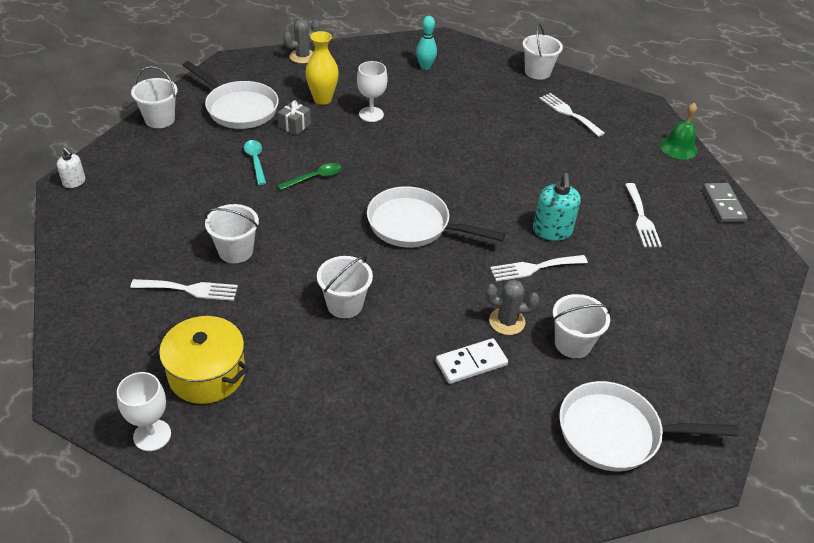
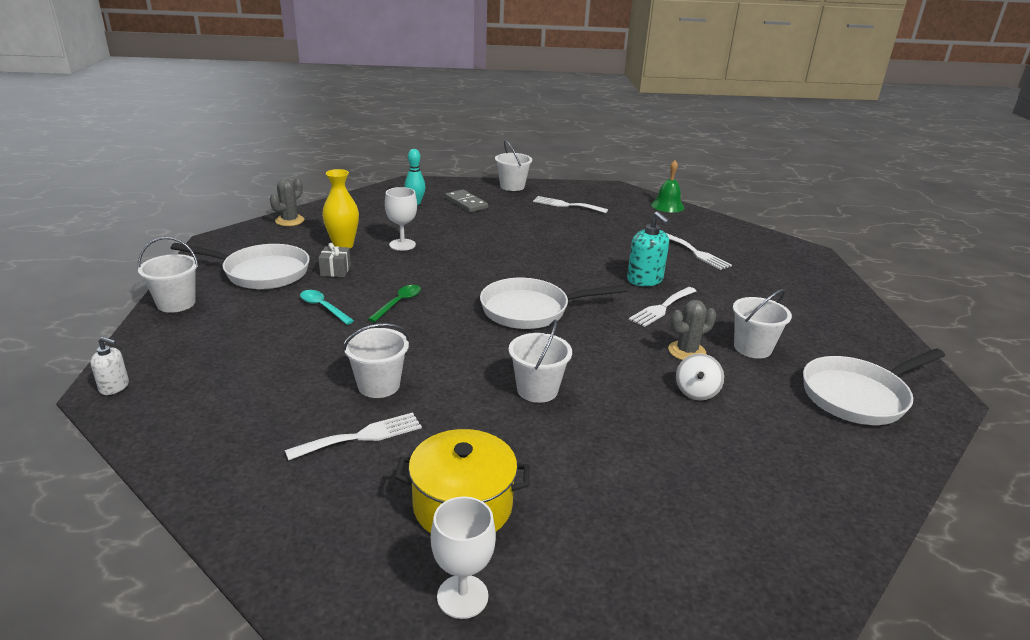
camera: 30 degrees left, 15 degrees down
(471, 363) = (696, 392): white domino -> white spinning top
(723, 205) = (737, 230): grey domino -> grey domino (466, 203)

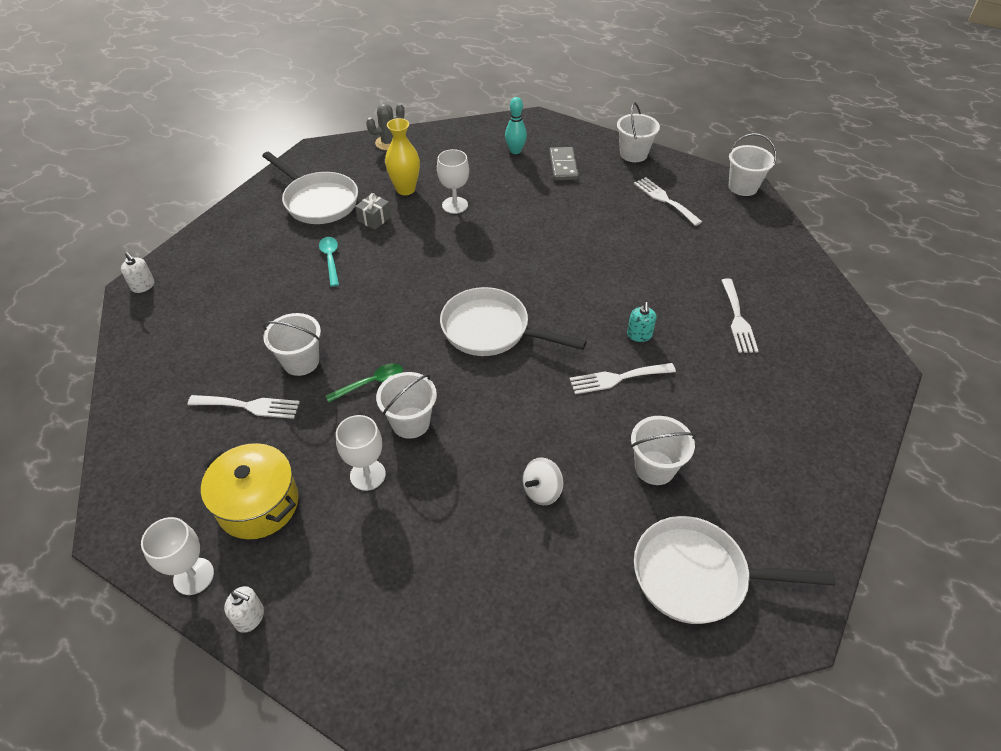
camera: 35 degrees right, 20 degrees up
(176, 303) = (236, 215): white bucket -> white bucket (743, 187)
(399, 303) = (391, 277): green spoon -> green spoon (371, 383)
(544, 439) = (367, 475): none -> white goblet
(564, 598) = (250, 617): none -> white soap dispenser
(645, 280) = (639, 335): turquoise soap dispenser -> turquoise soap dispenser, size x0.59
(667, 206) = (781, 236): green bell -> none
(687, 351) = (584, 441): grey cactus -> none

